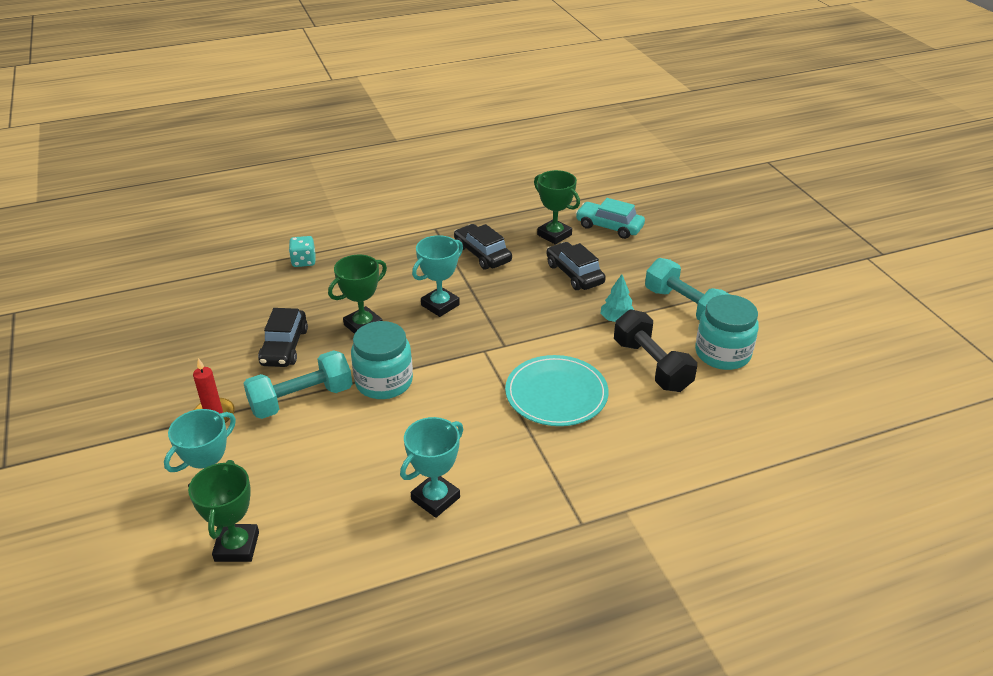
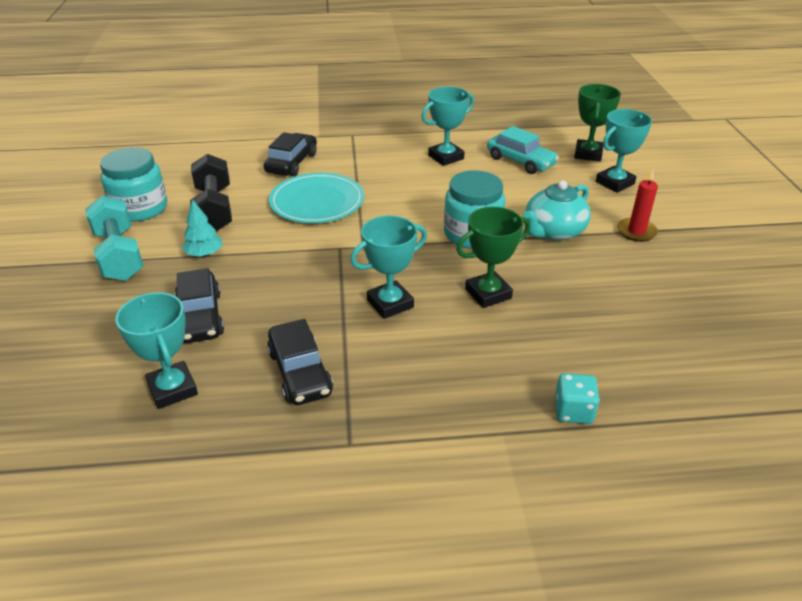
camera: 165 degrees left, 0 degrees up
(284, 347) = (579, 284): black car -> black car (292, 163)
(301, 399) = (553, 231): turquoise dumbbell -> turquoise teapot
(554, 235) = (173, 389): green trophy -> turquoise trophy
(609, 227) = (79, 389): turquoise car -> turquoise car (520, 161)

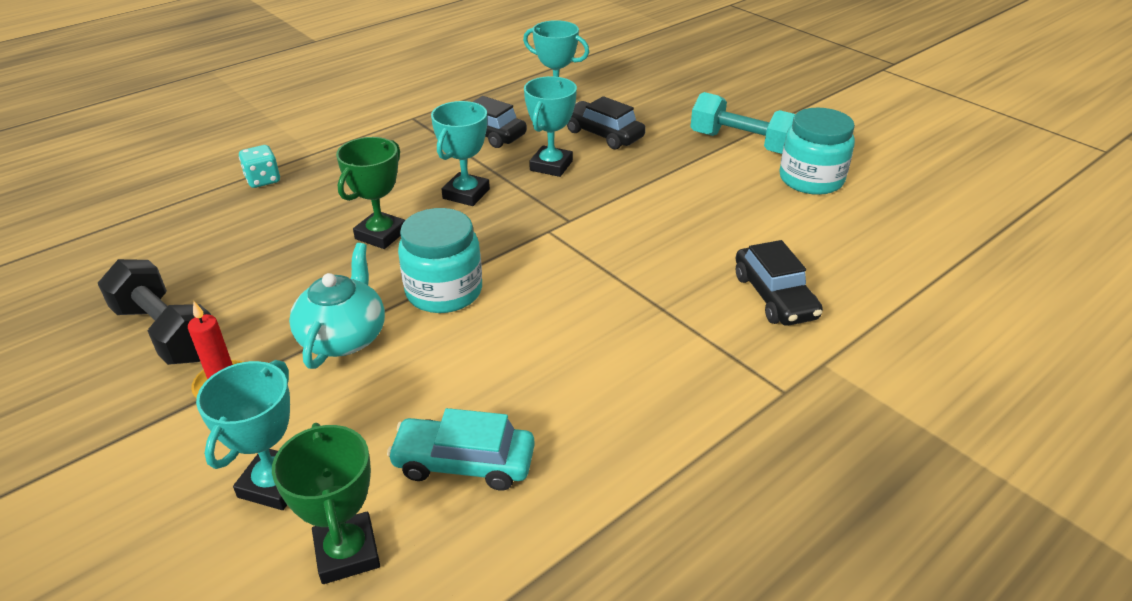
camera: 145 degrees right, 0 degrees up
(204, 254) = (678, 169): turquoise tree -> none
(214, 209) = (746, 206): black dumbbell -> black dumbbell (166, 332)
(317, 202) = (662, 258): turquoise plate -> none
(446, 157) = (591, 411): turquoise trophy -> turquoise trophy (551, 166)

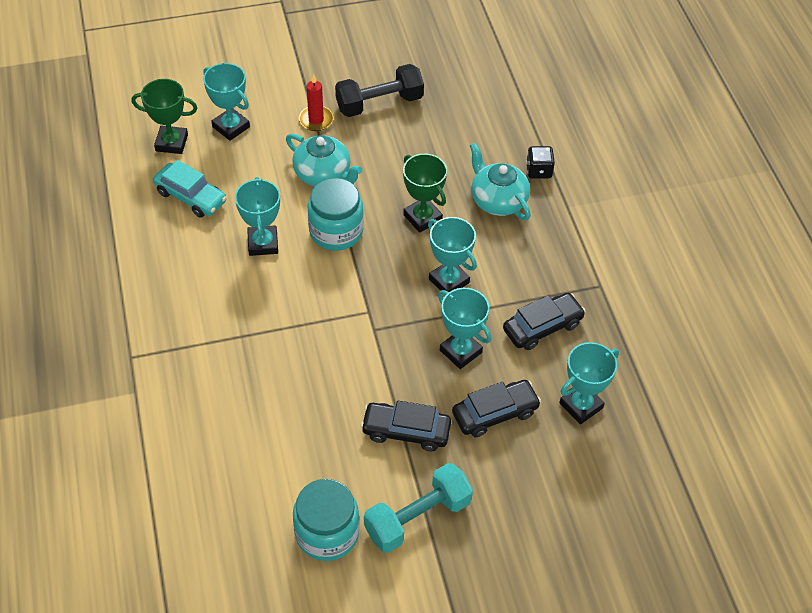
camera: 115 degrees right, 15 degrees up
(263, 180) = (538, 171): turquoise dice -> black dice
(324, 194) = (497, 200): none -> turquoise teapot
(464, 463) = (191, 197): turquoise car -> turquoise car turned 90 degrees clockwise
(506, 346) = (263, 243): none -> turquoise trophy
(774, 296) = (208, 405): black car -> black car (406, 431)

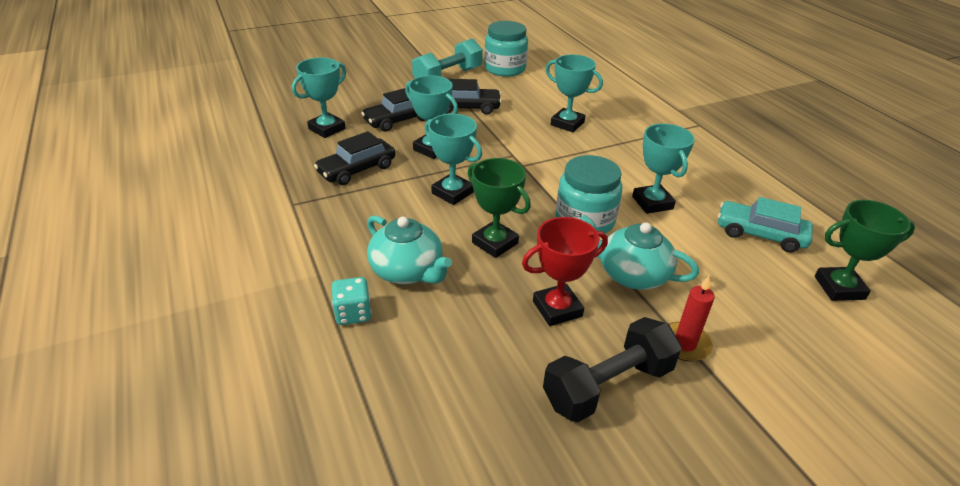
camera: 170 degrees right, 15 degrees down
(231, 127) = (788, 318): turquoise trophy -> turquoise trophy (567, 123)
(392, 155) = (557, 309): none -> red trophy
(538, 171) = (353, 313): black dice -> turquoise dice

